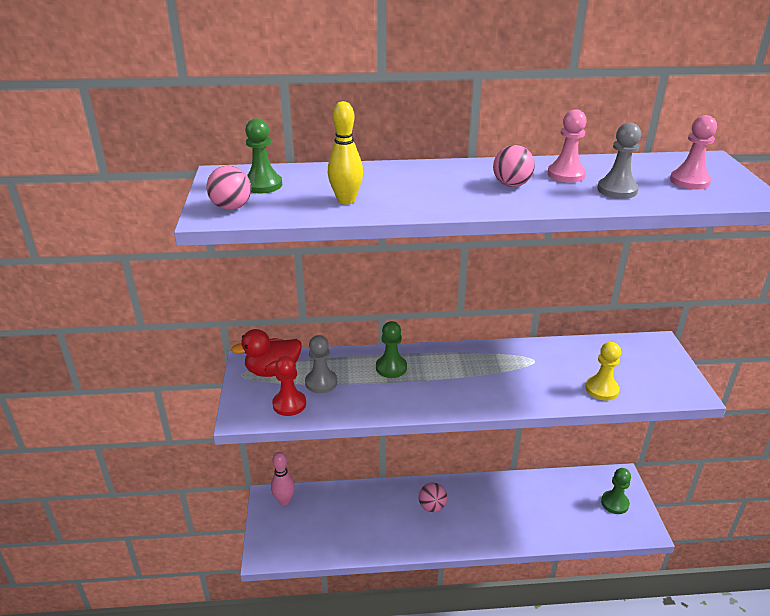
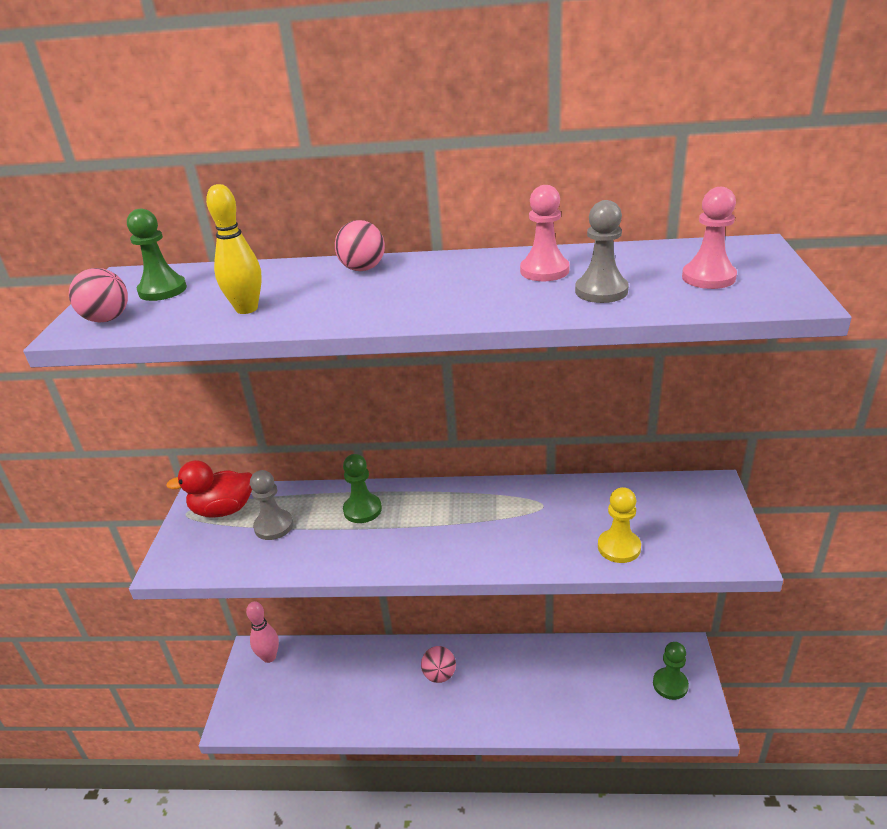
camera: 10 degrees right, 0 degrees up
(289, 404) = (227, 553): red pawn -> none
(511, 185) = (465, 286): pink ball -> pink ball (363, 269)

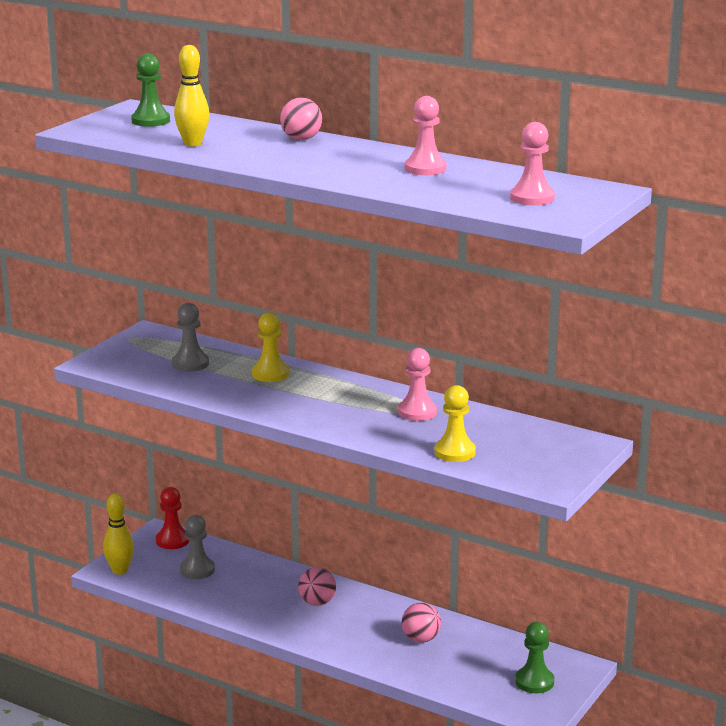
camera: 25 degrees right, 10 degrees down
(107, 319) = (99, 129): pink ball -> pink ball (421, 639)
(223, 510) = (160, 343): red duck -> none
(242, 717) = (120, 570): none -> yellow bowling pin
(269, 657) = (172, 540): pink bowling pin -> red pawn
(362, 510) = (270, 374): green pawn -> yellow pawn
(536, 507) = (417, 412): none -> pink pawn
(601, 291) = (442, 188): grey pawn -> grey pawn (197, 570)

